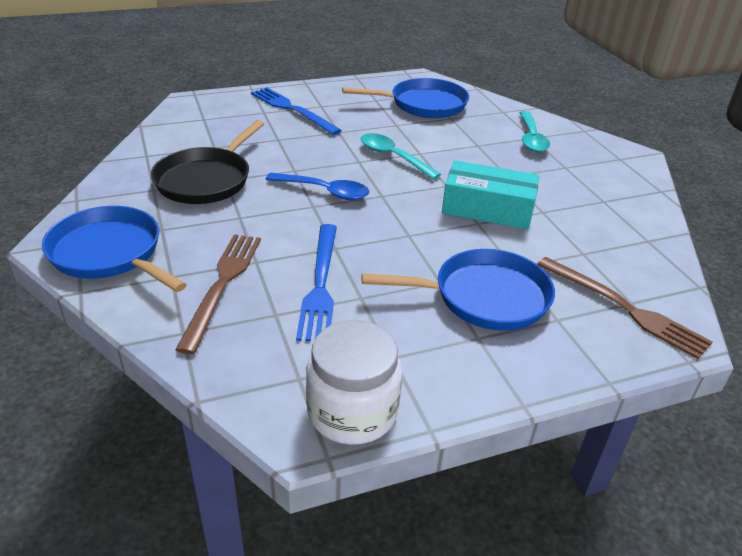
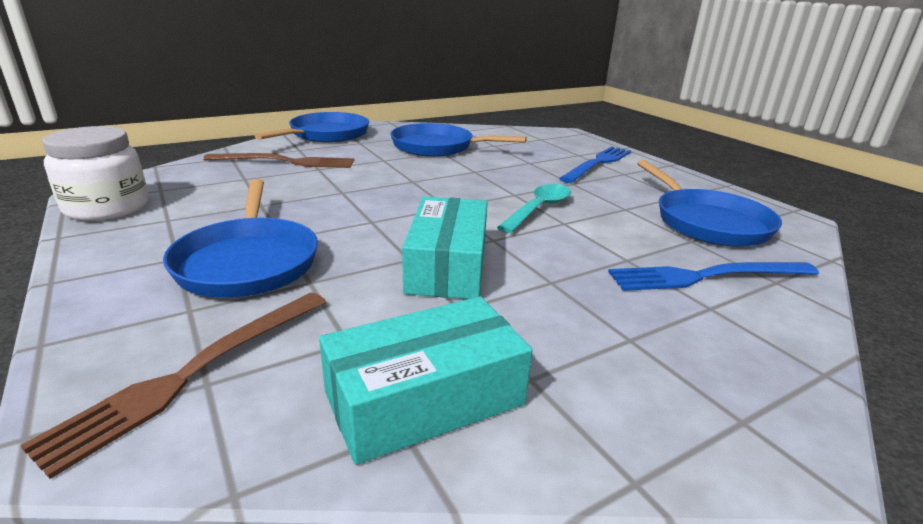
camera: 80 degrees right, 10 degrees down
(206, 179) = (437, 147): black pan -> blue pan
(320, 284) = (283, 190): blue fork -> blue fork (706, 276)
(324, 191) = (441, 183): blue spoon -> none
(531, 138) = (705, 306): turquoise spoon -> none
(626, 232) = (424, 398): none -> turquoise box

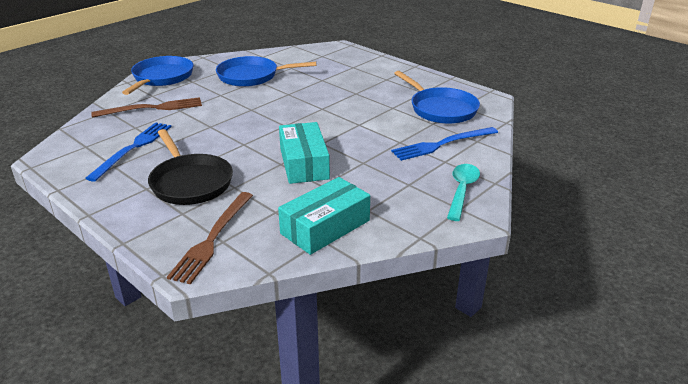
camera: 15 degrees left, 5 degrees up
(107, 208) = (65, 165): white jar -> none
(248, 261) = (190, 182): blue pan -> black pan
(539, 209) = (341, 117): turquoise spoon -> turquoise spoon (462, 190)
(598, 163) = (367, 73): blue fork -> blue fork (133, 148)

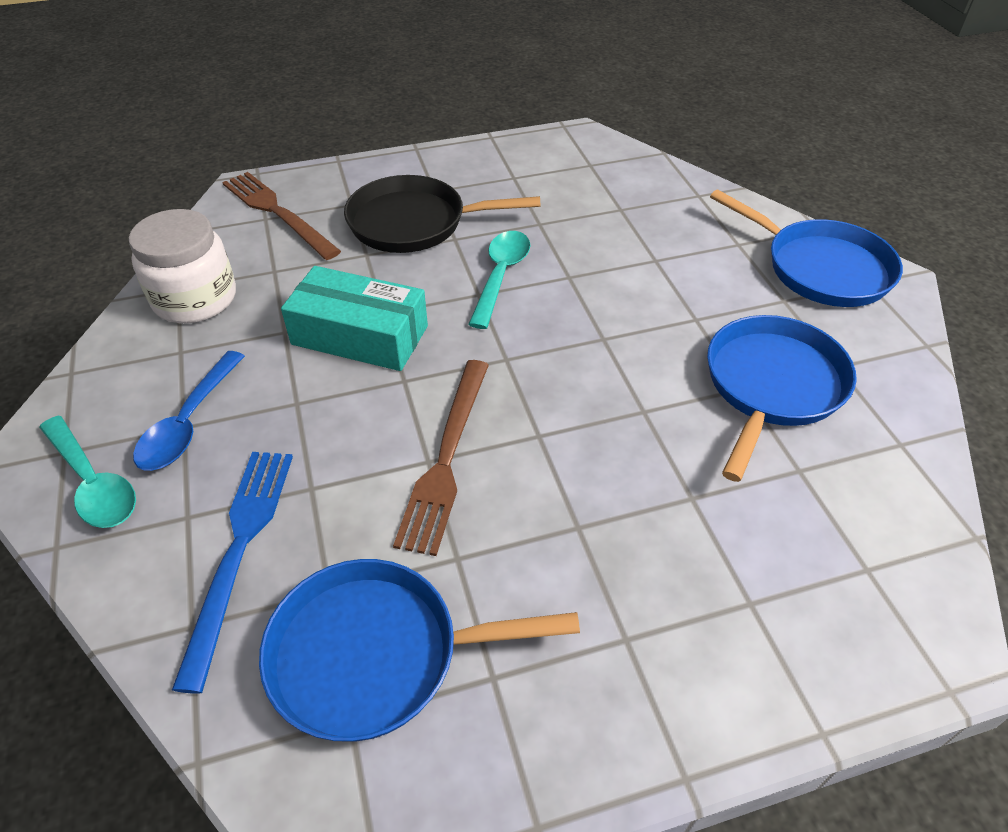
camera: 120 degrees right, 15 degrees up
(133, 148) = (551, 197): blue fork -> none
(152, 108) = (681, 234): brown fork -> brown fork (446, 458)
(224, 142) = (500, 276): none -> turquoise spoon
(325, 227) = (195, 299): turquoise box -> white jar
(405, 183) = (189, 423): none -> blue spoon

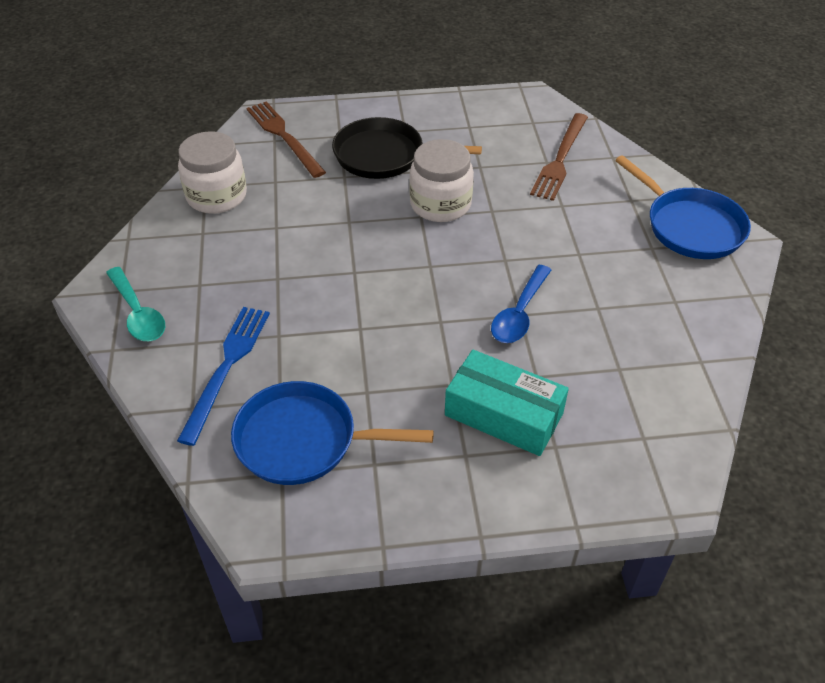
camera: 10 degrees right, 0 degrees up
(189, 423) = (203, 282): blue spoon -> blue spoon (519, 313)
(360, 335) = (329, 236): turquoise box -> turquoise box (503, 414)
(446, 458) = (373, 328): brown fork -> brown fork (560, 159)
(500, 276) = (440, 204): turquoise spoon -> white jar
(772, 386) = (619, 309): blue pan -> none

